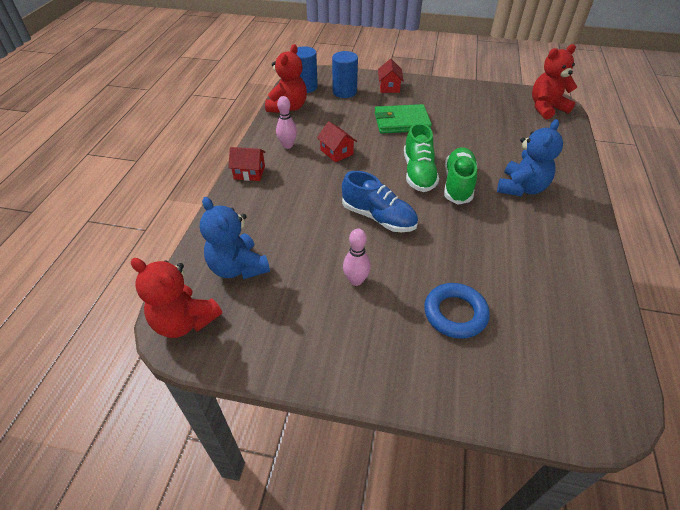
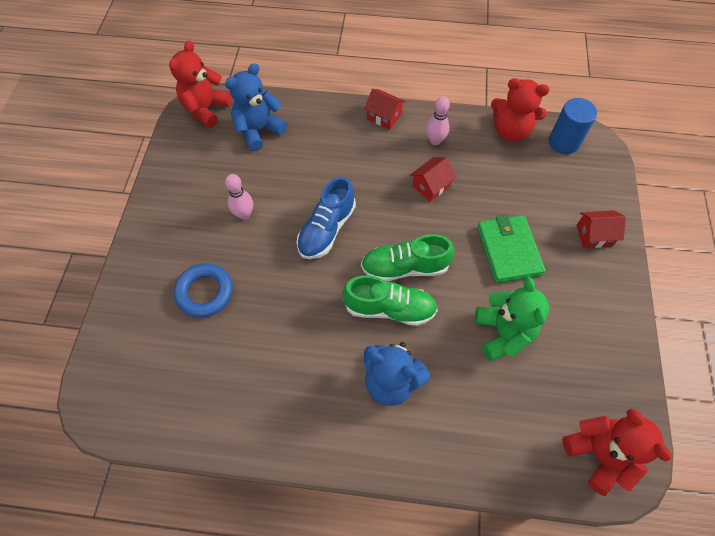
camera: 85 degrees right, 15 degrees up
(249, 172) = (384, 116): red house -> red house turned 60 degrees counterclockwise
(344, 92) = (564, 184): blue cylinder -> none
(471, 132) = (503, 333): none -> green teddy bear

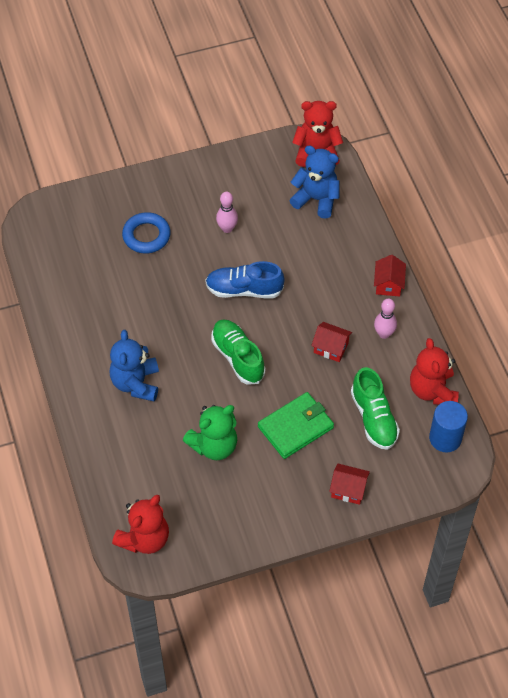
camera: 65 degrees right, 5 degrees down
(389, 308) = (195, 360): green shoe -> green shoe (373, 418)
(594, 235) = (348, 489): red house -> red house turned 45 degrees counterclockwise

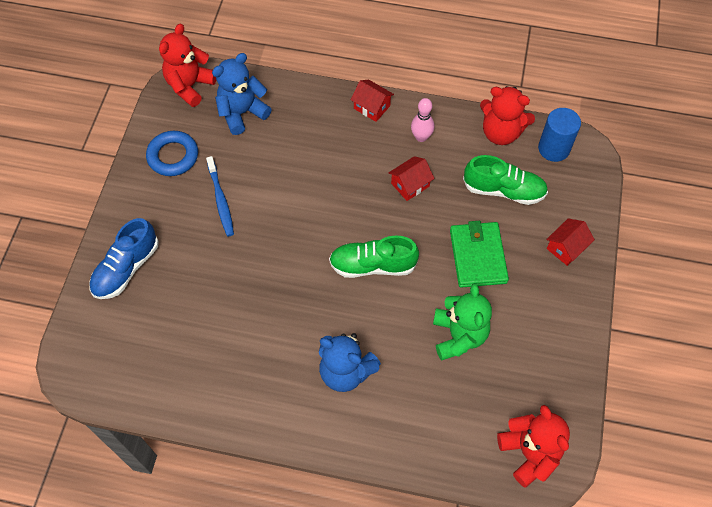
camera: 60 degrees left, 5 degrees up
(146, 236) = (177, 274): blue ring -> blue ring (173, 156)
(227, 228) = (220, 200): pink bowling pin -> blue toothbrush
(244, 290) = (300, 221): blue shoe -> blue shoe (126, 268)

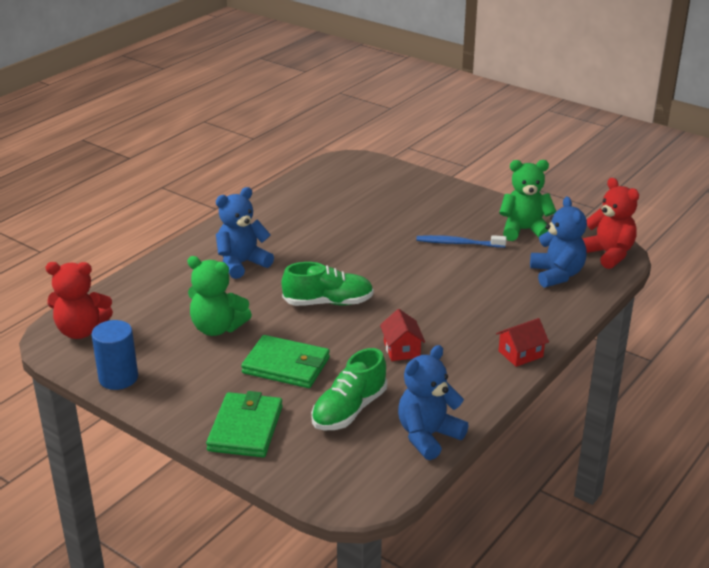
camera: 115 degrees right, 30 degrees down
(126, 268) = (421, 192): blue shoe -> none
(173, 156) = (524, 230): blue ring -> green teddy bear
(373, 265) = (328, 302): green shoe -> green shoe turned 60 degrees clockwise
(421, 137) = (458, 375): pink bowling pin -> none
(501, 132) = (428, 436): red teddy bear -> blue teddy bear
(554, 148) = (377, 471): blue cylinder -> blue cylinder (118, 378)
(566, 248) = (245, 428): red house -> green wallet

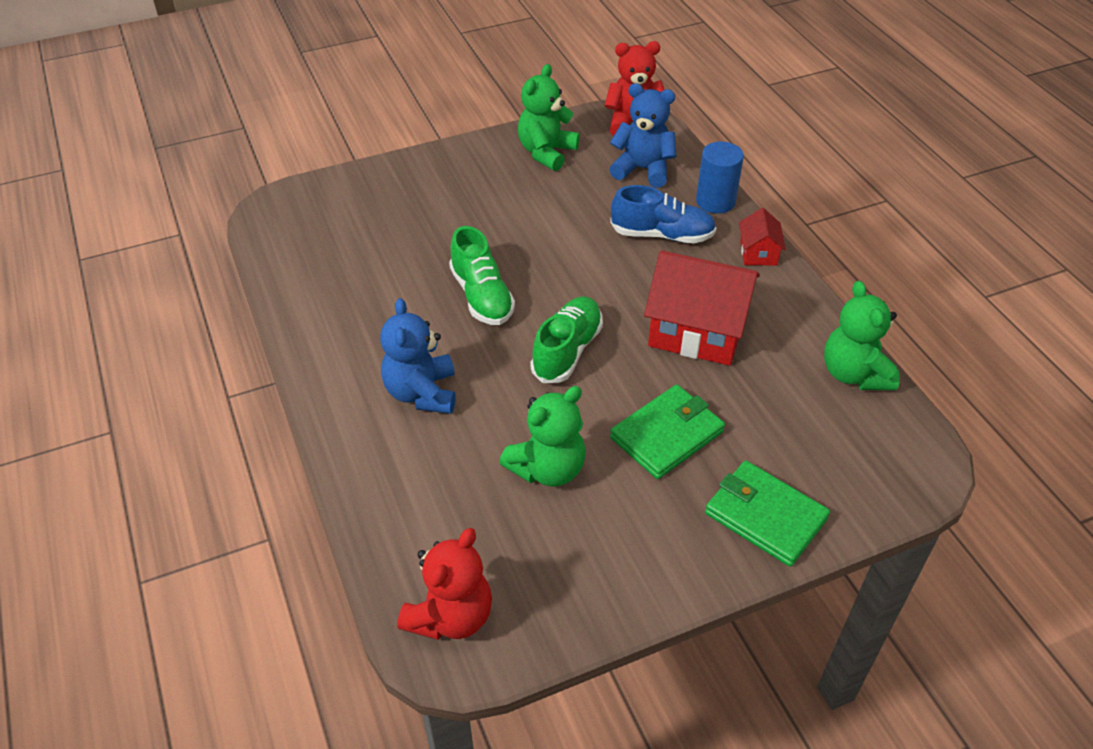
camera: 60 degrees left, 15 degrees up
(118, 378) = (590, 608): blue cylinder -> blue cylinder (715, 201)
(349, 410) = (779, 415): green shoe -> green shoe (482, 296)
(401, 349) = (697, 330): red house -> red house, size x2.09
(428, 436) = (854, 374): blue teddy bear -> green teddy bear
(458, 243) = (531, 205): blue toothbrush -> none
(490, 305) = (662, 235): none -> blue shoe

